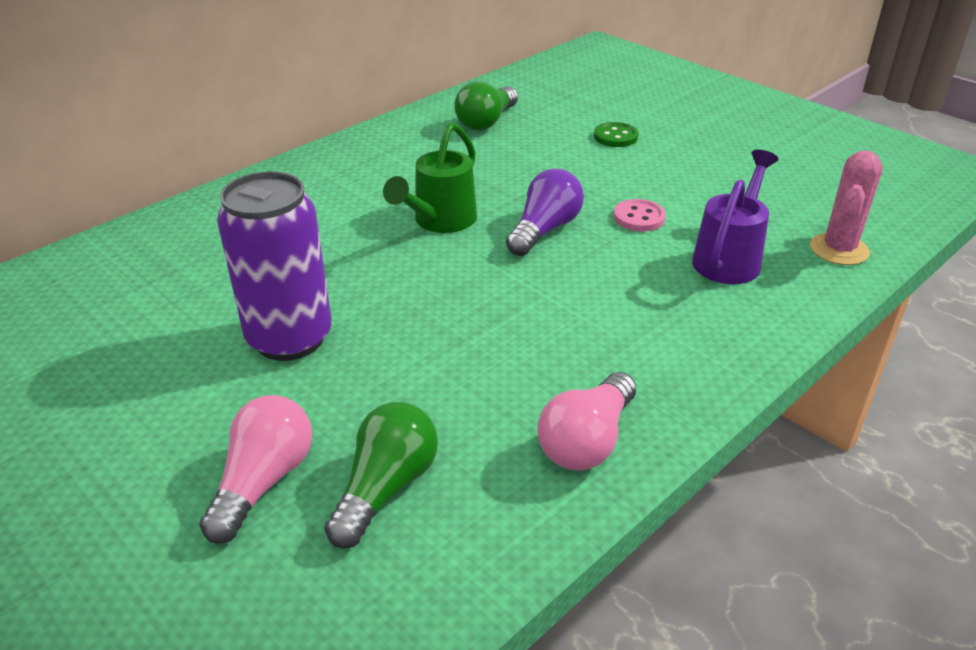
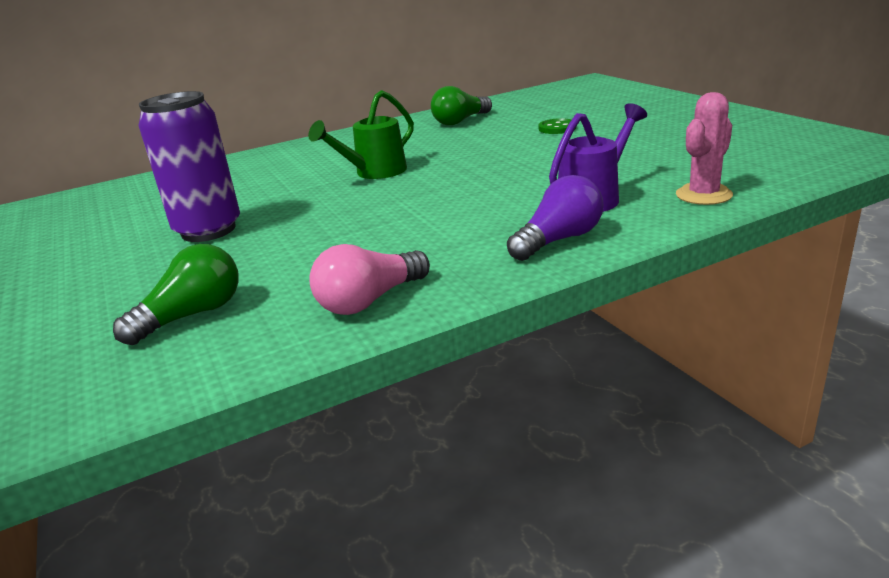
camera: 20 degrees right, 10 degrees down
(264, 481) = (114, 304): pink light bulb -> none
(545, 230) = (451, 178): purple light bulb -> purple light bulb (559, 240)
(639, 217) = (535, 173): pink button -> none

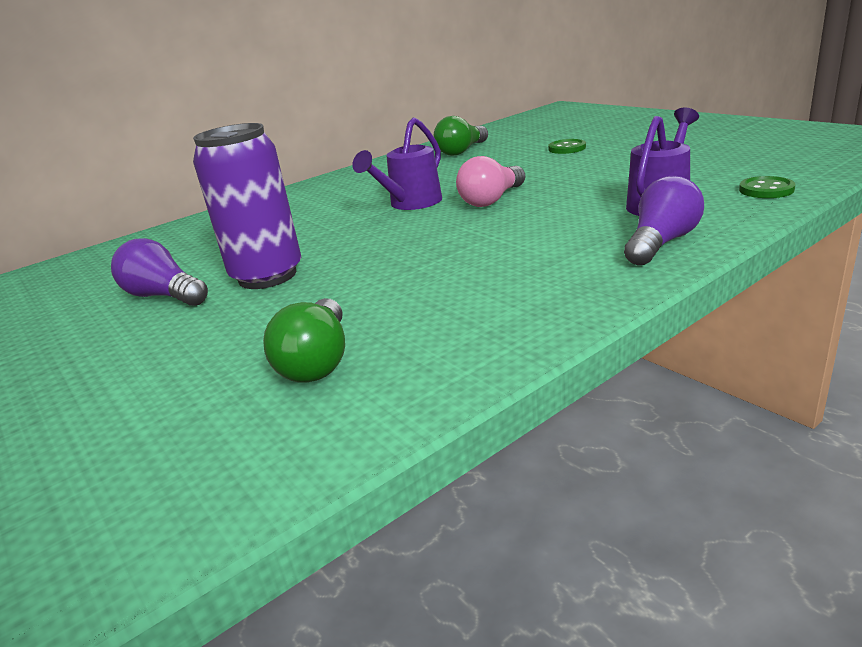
camera: 10 degrees left, 0 degrees up
(118, 239) = (164, 296): none -> purple light bulb
(192, 315) = (317, 361): green light bulb -> green light bulb turned 150 degrees clockwise
(369, 301) = (511, 321): pink light bulb -> pink light bulb (492, 200)
(375, 172) = (411, 204): green watering can -> purple watering can
(703, 195) = (766, 190): pink cactus -> green button

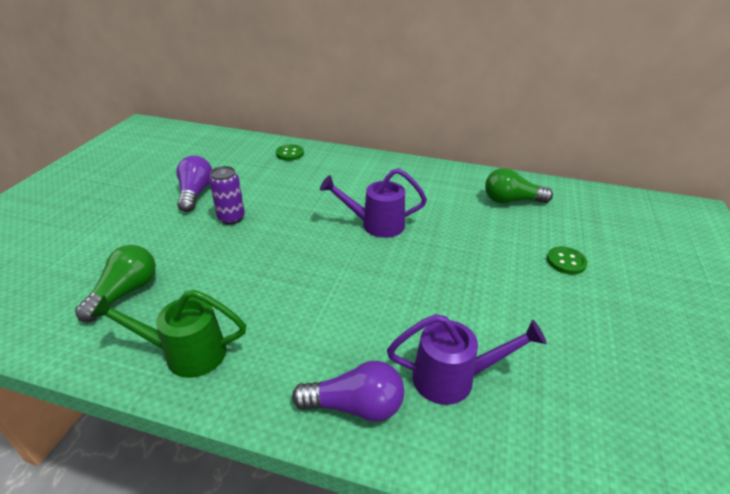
camera: 50 degrees right, 10 degrees up
(267, 276) = (231, 218): purple can -> purple can, size x0.57
(317, 361) = (125, 293): green light bulb -> green light bulb turned 150 degrees clockwise
(492, 200) = (405, 264): pink light bulb -> none
(497, 322) = (186, 353): none -> green watering can
(766, 190) = (537, 459): green button -> green button (290, 154)

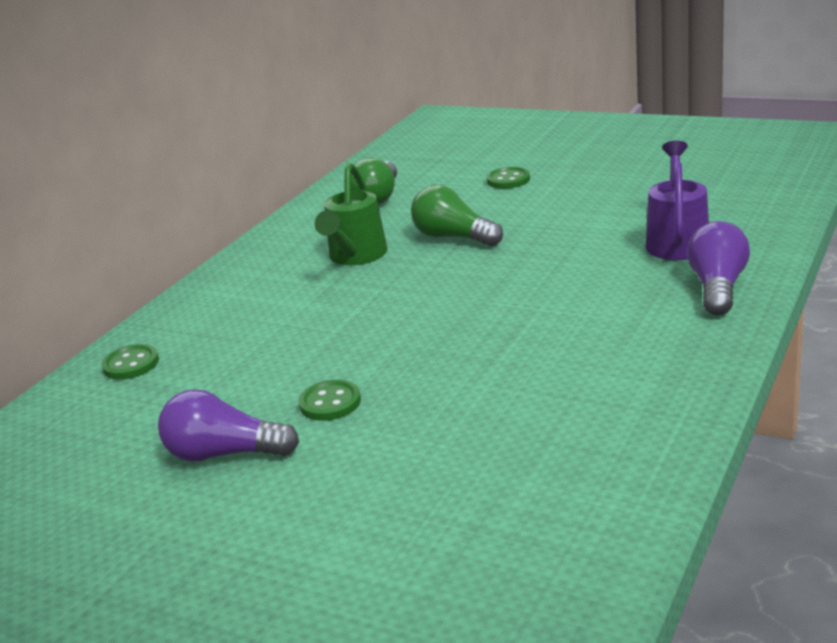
camera: 75 degrees left, 10 degrees down
(125, 293) = (513, 477): green light bulb -> green light bulb (453, 237)
(186, 353) = (645, 399): green watering can -> green watering can (355, 256)
(231, 218) = (330, 403): purple can -> green button
(376, 224) = (398, 281): purple watering can -> none

